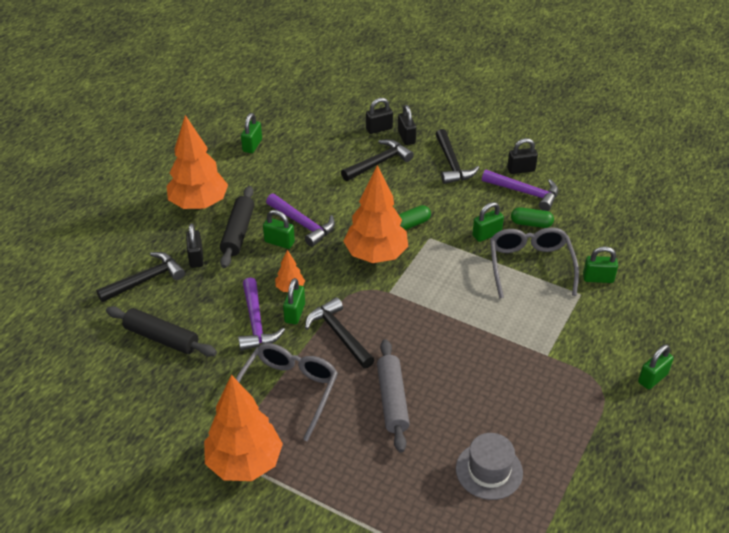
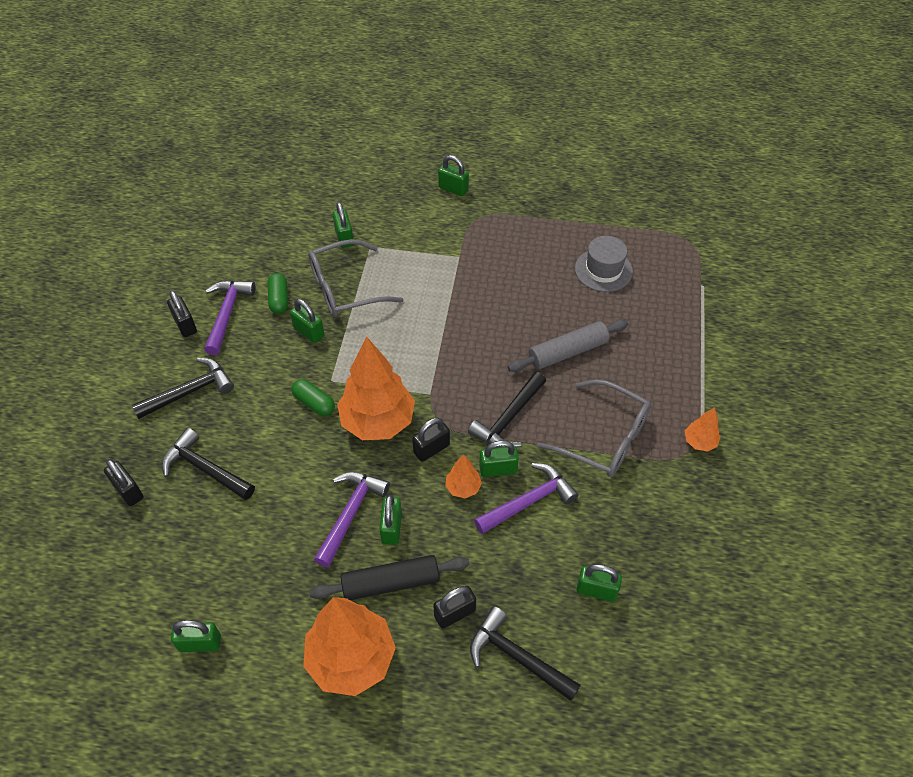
camera: 110 degrees left, 10 degrees up
(161, 338) = (596, 590): black rolling pin -> green padlock
(245, 463) = (699, 442): orange tree -> orange tree, size x0.45
(287, 392) = (603, 437): grey glasses -> grey glasses turned 150 degrees counterclockwise
(406, 137) = (142, 454): black padlock -> black padlock (431, 449)

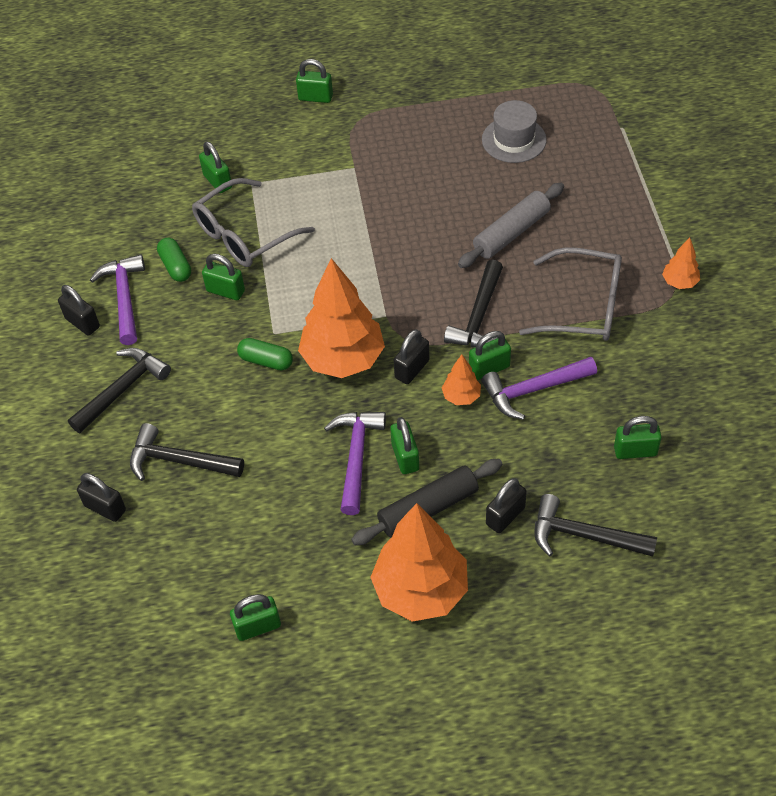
camera: 15 degrees left, 0 degrees up
(528, 501) = (533, 390): purple hammer -> purple hammer turned 150 degrees counterclockwise

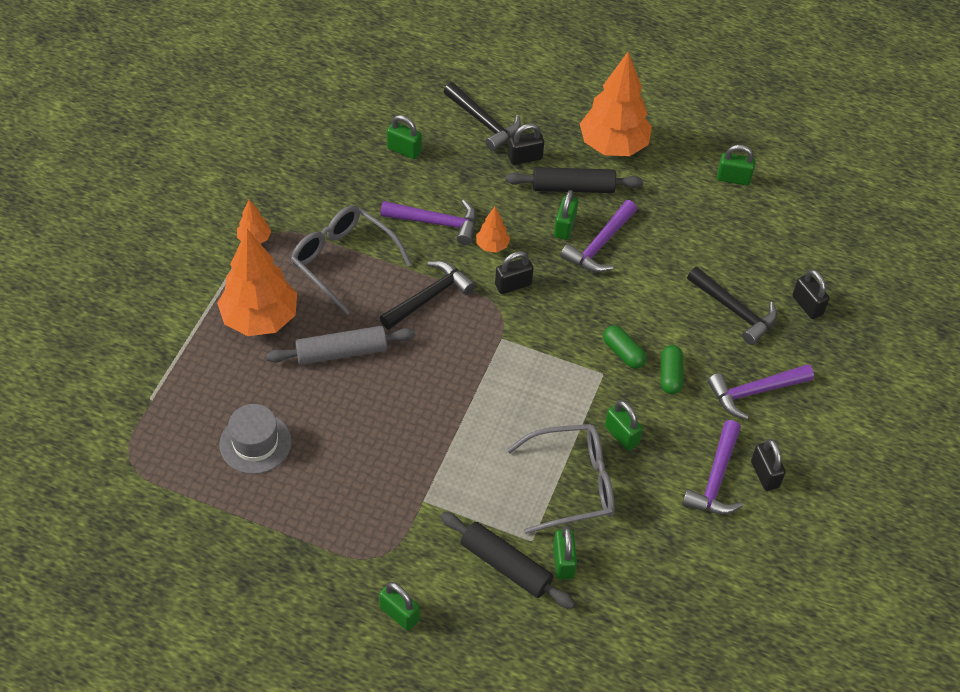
camera: 155 degrees left, 0 degrees up
(122, 389) = (754, 392): black hammer -> purple hammer
(175, 266) = (653, 486): green capsule -> green capsule (670, 375)
(260, 159) = (506, 565): none -> black rolling pin
(343, 359) = (560, 321): orange tree -> orange tree (260, 319)
(489, 368) = (455, 254): green padlock -> none

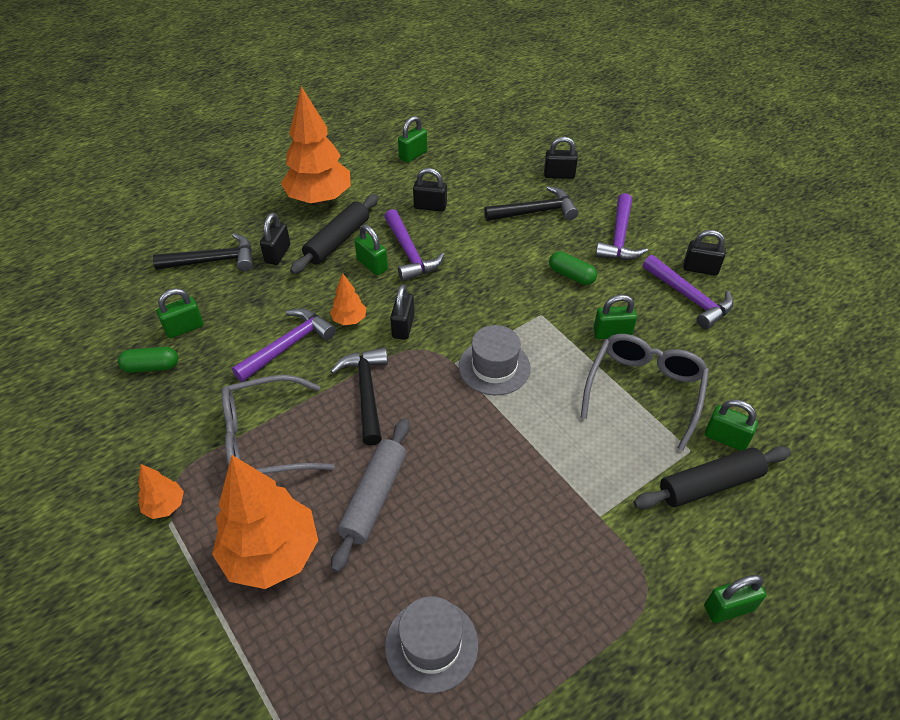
camera: 55 degrees left, 5 degrees down
(517, 367) = (494, 367): none -> grey hat
(623, 353) = (529, 292): green capsule -> green capsule (151, 367)
(672, 228) = (430, 206): none -> black padlock

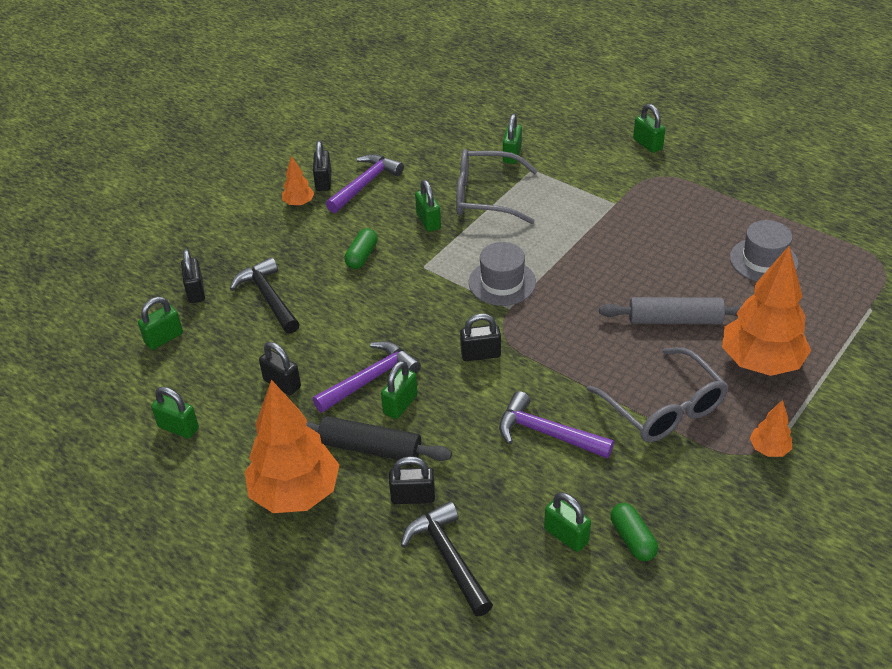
camera: 105 degrees left, 5 degrees down
(349, 320) = (490, 397): orange tree -> orange tree (299, 203)
(366, 392) = (574, 356): black hammer -> none
(430, 206) = (282, 383): black padlock -> black padlock turned 45 degrees counterclockwise
(509, 155) = (164, 338): none -> green padlock
(619, 237) = (294, 234): purple hammer -> none
(709, 484) = (557, 158): black rolling pin -> none

